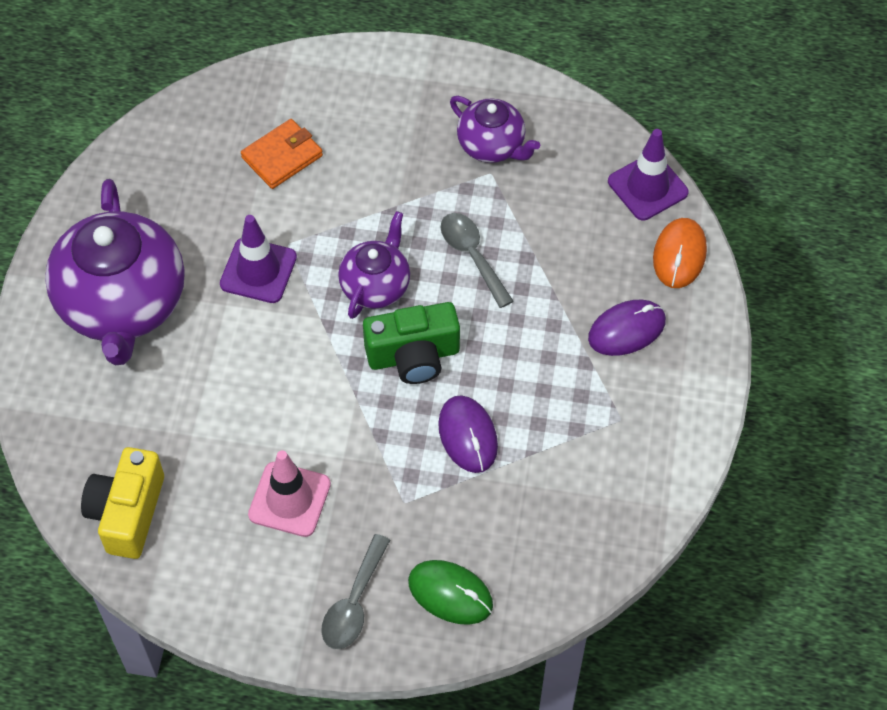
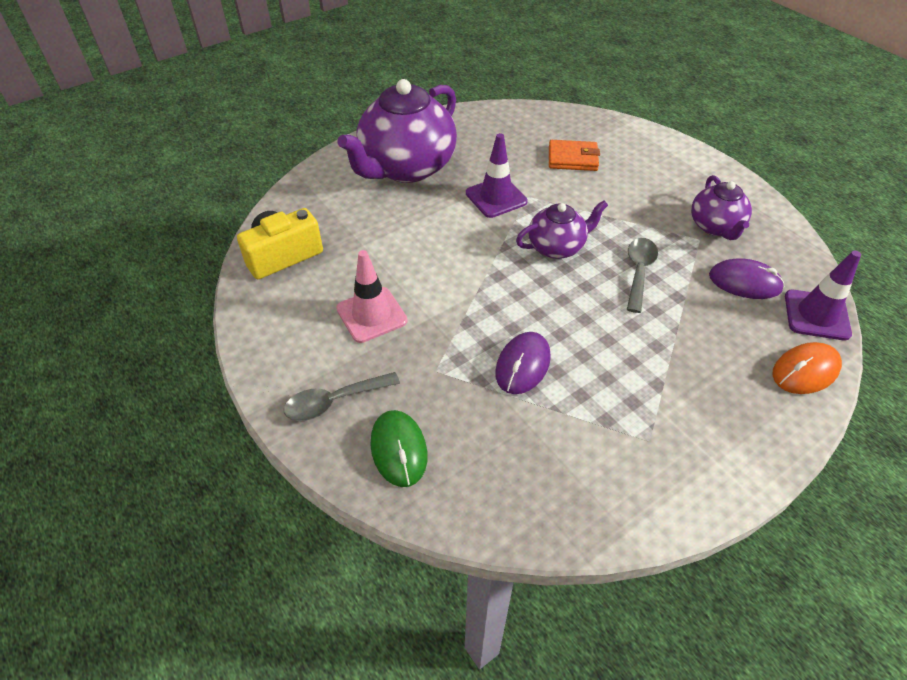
camera: 45 degrees right, 10 degrees down
(413, 356) = (538, 297): green camera -> none
(626, 330) = (713, 387): purple mouse -> purple mouse (744, 282)

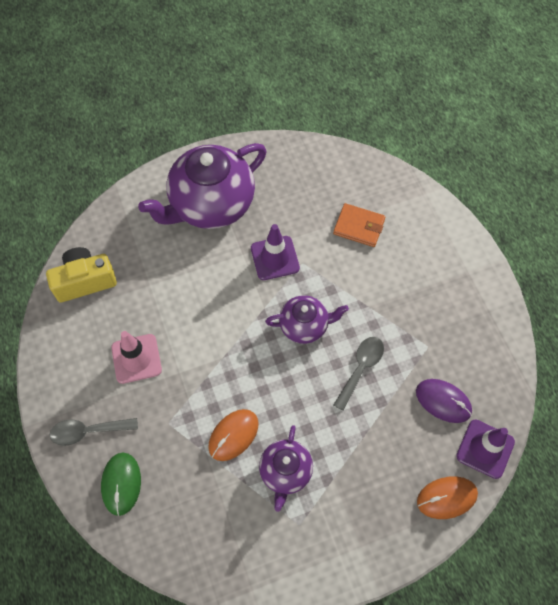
camera: 15 degrees right, 15 degrees up
(523, 365) = (233, 435): purple mouse -> orange mouse
(715, 227) = (448, 336): purple teapot -> purple teapot (285, 472)

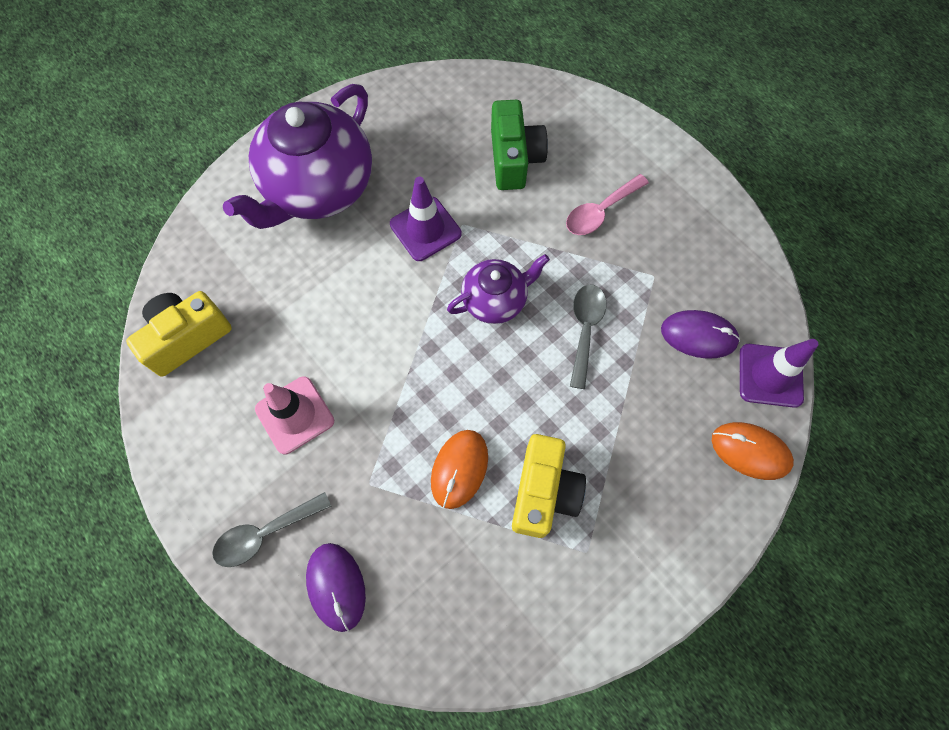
camera: 20 degrees left, 5 degrees up
(121, 484) = (336, 586): green mouse -> purple mouse
(285, 472) = (543, 492): purple teapot -> yellow camera
(359, 227) = (514, 159): orange wallet -> green camera
(407, 286) = (600, 211): none -> pink spoon
(446, 498) = (750, 451): orange mouse -> orange mouse turned 60 degrees clockwise

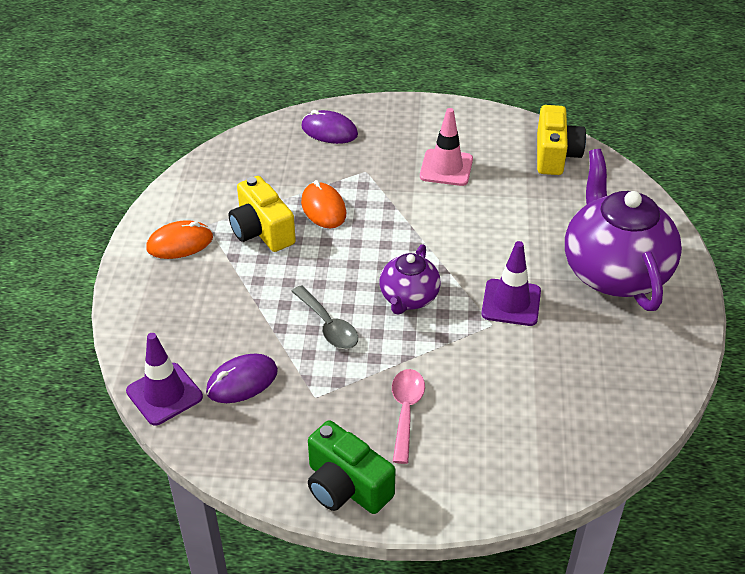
camera: 135 degrees right, 25 degrees down
(265, 533) = (391, 123): grey spoon -> none
(514, 159) = (518, 398): green camera -> green camera (346, 486)
(750, 451) = (143, 338): orange mouse -> orange mouse (180, 243)

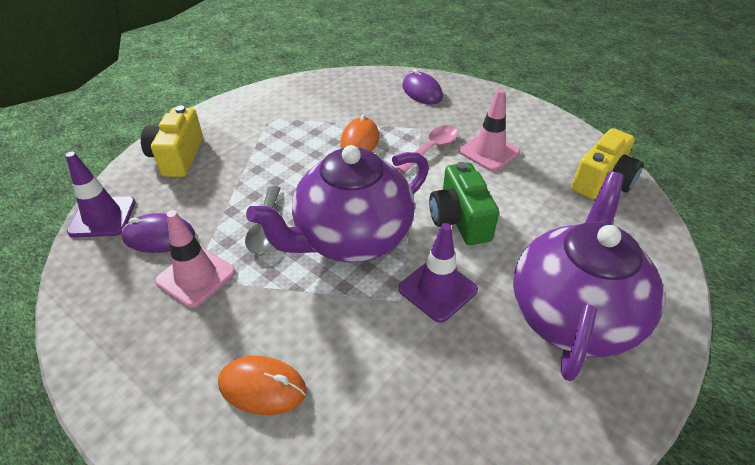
camera: 35 degrees right, 0 degrees up
(180, 243) = (237, 122): orange mouse -> orange mouse (262, 387)
(262, 231) = (299, 137): yellow camera -> yellow camera (178, 157)
(316, 393) = (196, 277): none -> pink traffic cone
(346, 486) = (122, 375): green camera -> green camera (459, 220)
(406, 411) = (243, 336): pink spoon -> pink spoon (432, 148)
(408, 298) = (351, 238): purple teapot -> purple teapot, size x1.89

